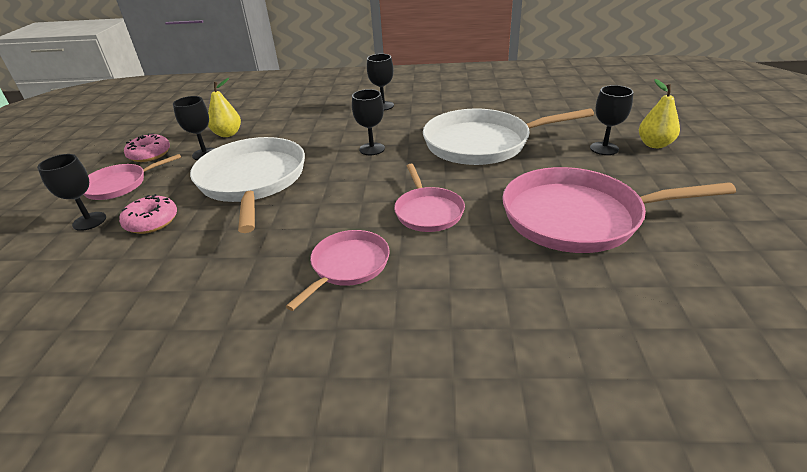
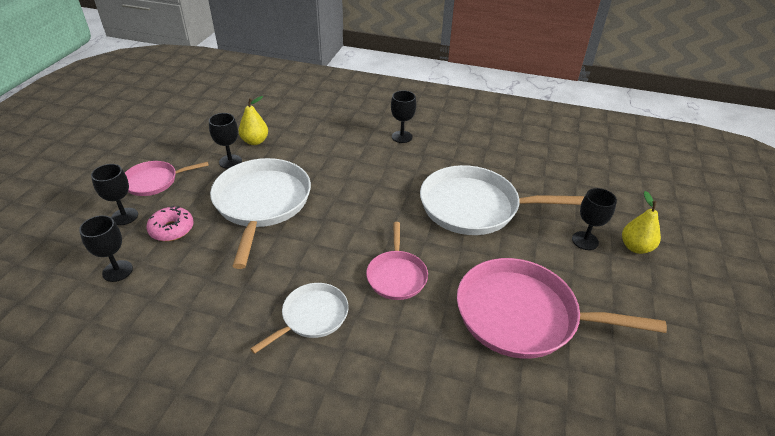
camera: 10 degrees right, 5 degrees up
(149, 154) = (185, 151): pink donut -> none
(348, 266) = (312, 316): pink pan -> white pan
(372, 149) = (373, 190): black goblet -> black goblet (117, 271)

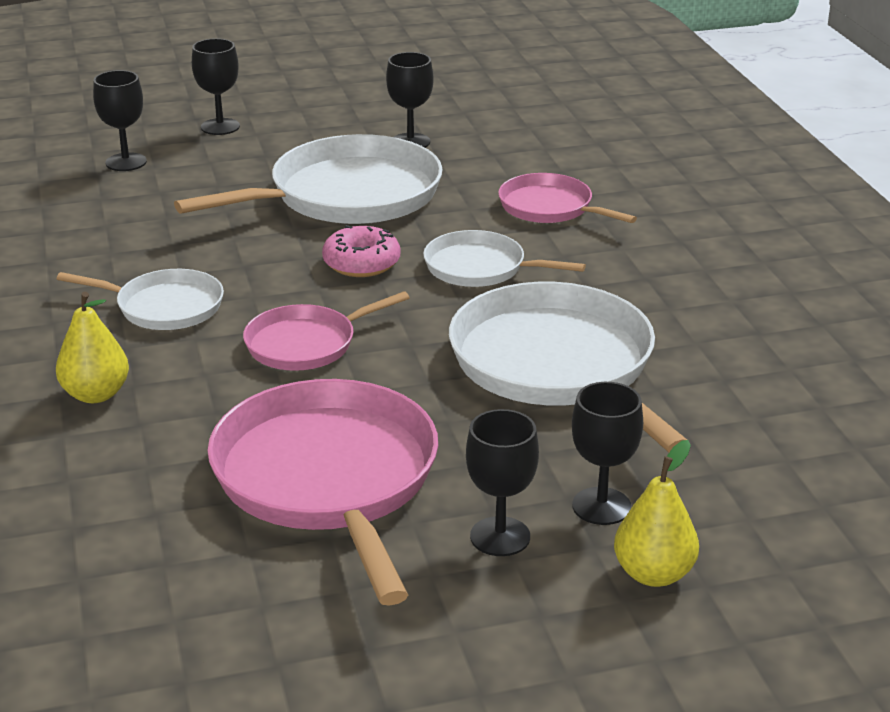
camera: 60 degrees right, 10 degrees down
(154, 181) = (305, 115): pink pan -> pink pan (549, 207)
(172, 229) = (228, 162): pink donut -> pink donut (361, 263)
(255, 141) = (481, 139): yellow pear -> yellow pear (96, 394)
(374, 192) = (480, 268): none -> white pan
(402, 137) = (669, 243): black goblet -> black goblet (500, 536)

